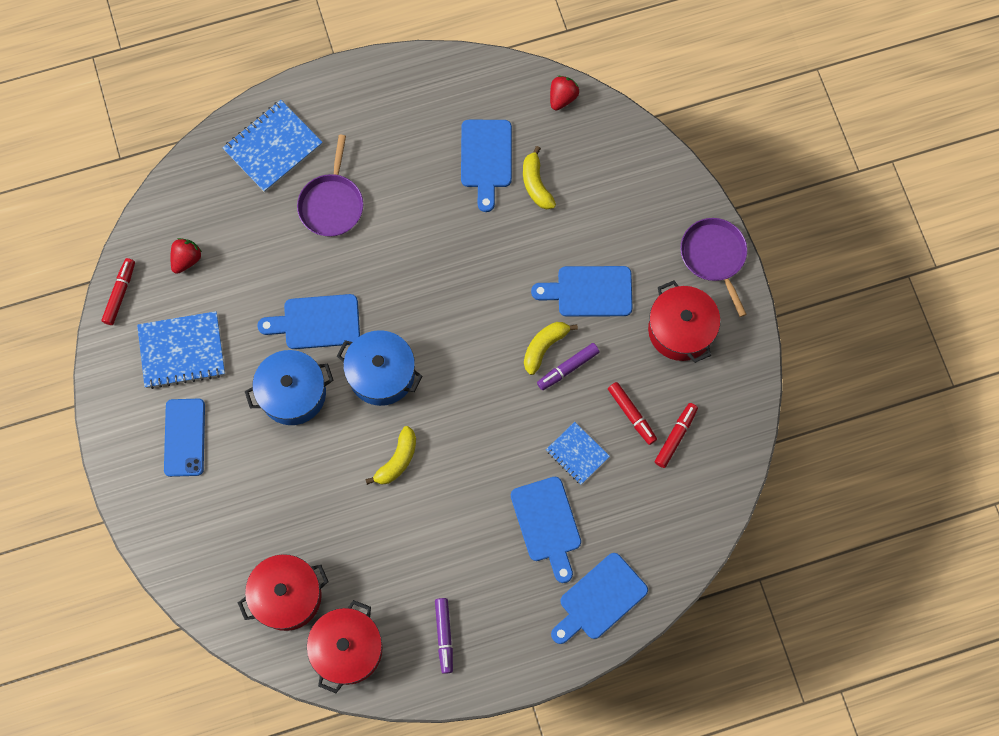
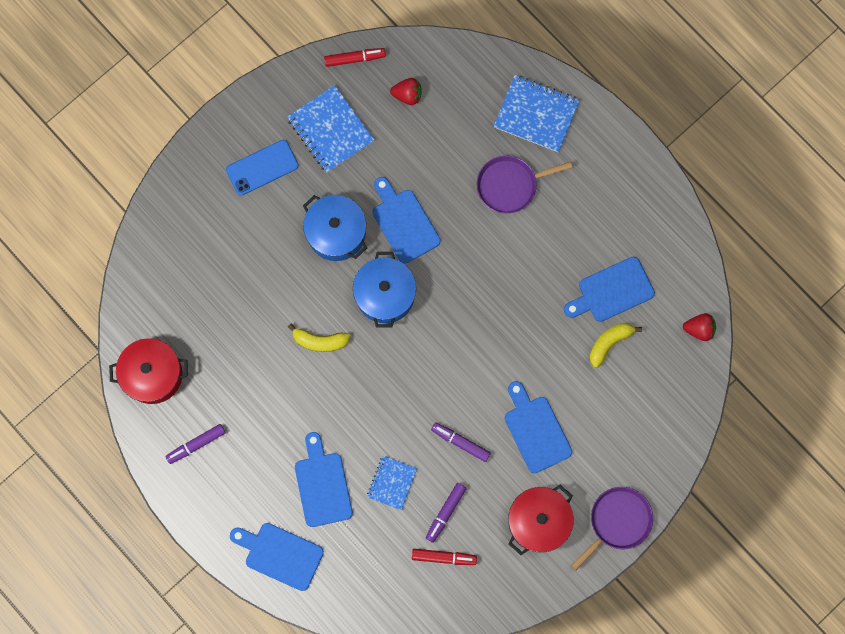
camera: 65 degrees right, 5 degrees up
(287, 596) = (173, 308): red pot -> none
(544, 347) = (470, 415): yellow banana -> none
(547, 524) = (322, 485): blue cutting board -> blue cutting board turned 120 degrees clockwise
(632, 415) = (445, 513): red marker -> purple marker

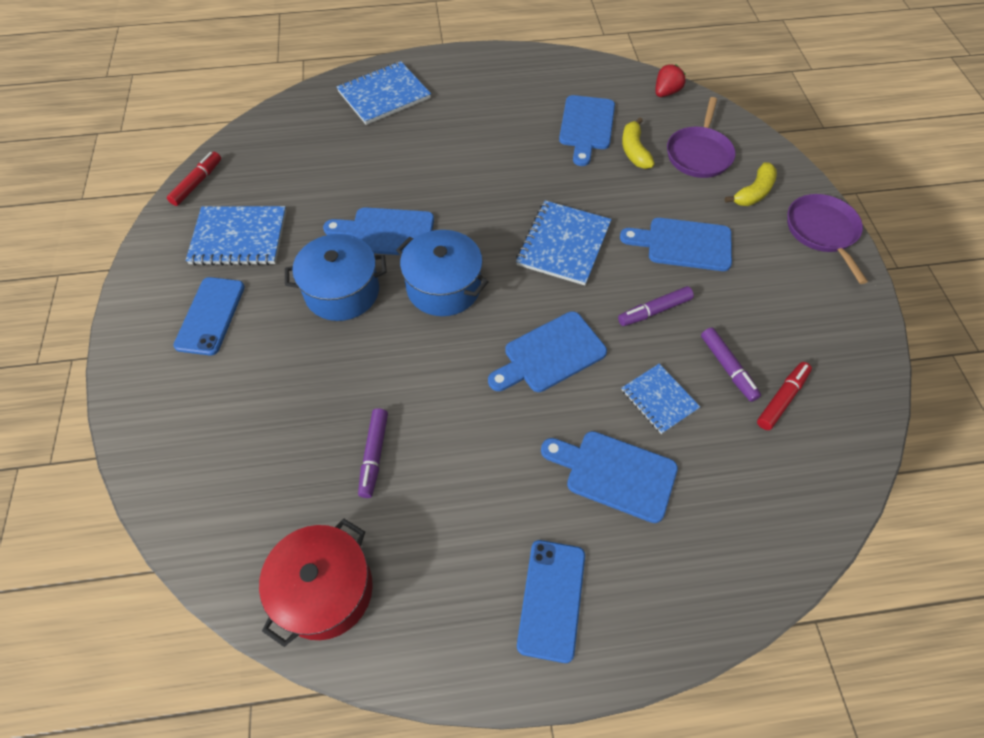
camera: 55 degrees left, 20 degrees down
(196, 444) = (458, 595): purple marker -> purple marker (374, 455)
(226, 494) = (551, 599): none -> blue phone
(280, 554) = (677, 582): blue cutting board -> blue cutting board (550, 354)
(320, 341) = (442, 374): yellow banana -> yellow banana (753, 192)
(407, 95) = (273, 165): red strawberry -> none
(477, 348) = (563, 244): none -> blue notebook
(510, 185) = (428, 141): purple pan -> purple pan (699, 154)
(538, 521) = (786, 292): red pot -> none

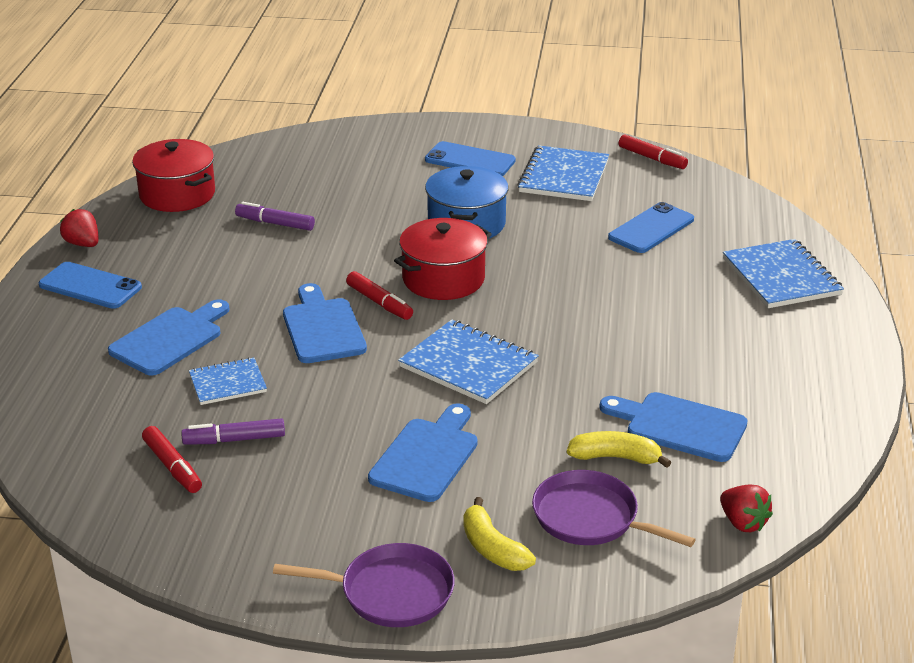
camera: 105 degrees right, 25 degrees down
(326, 169) = (651, 228): none -> blue phone
(386, 232) = (537, 254): blue cutting board -> none
(443, 287) = (443, 279): blue pot -> red pot
(466, 654) = (83, 244): none -> red strawberry
(496, 323) = (379, 303): none -> red marker
(654, 311) = (338, 407): purple marker -> none

